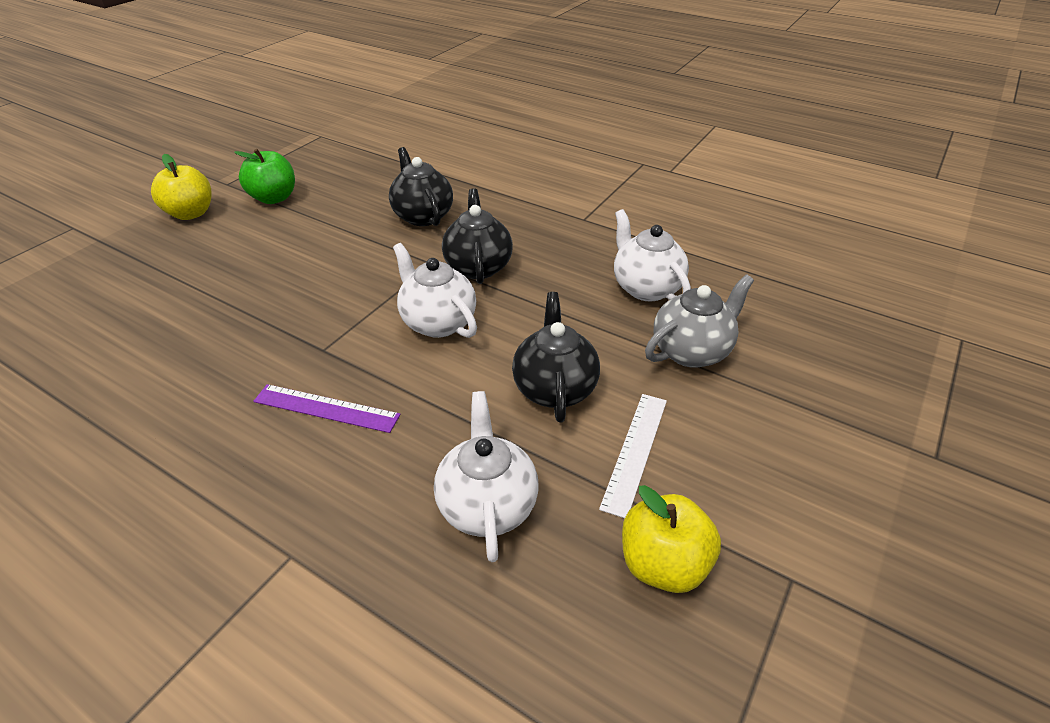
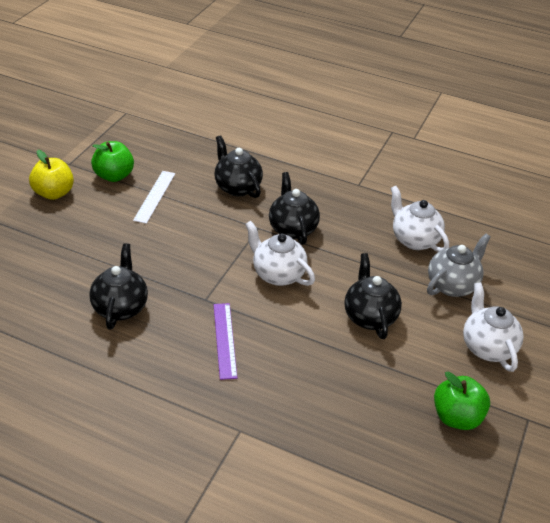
camera: 10 degrees left, 0 degrees up
(200, 353) = (120, 307): none -> black teapot
(326, 408) = (224, 340): purple ruler -> purple ruler turned 75 degrees clockwise
(487, 505) = (347, 392): white teapot -> white teapot (487, 347)
(635, 451) = (428, 354): white ruler -> white ruler (155, 196)
(663, 564) = (456, 417): yellow apple -> green apple

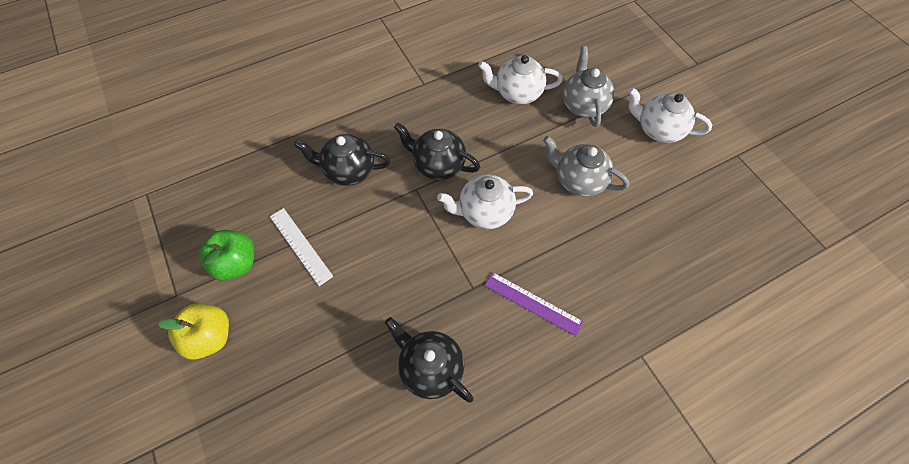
camera: 50 degrees left, 20 degrees up
(369, 316) = (578, 180): black teapot -> grey teapot
(456, 417) = (712, 196): green apple -> none

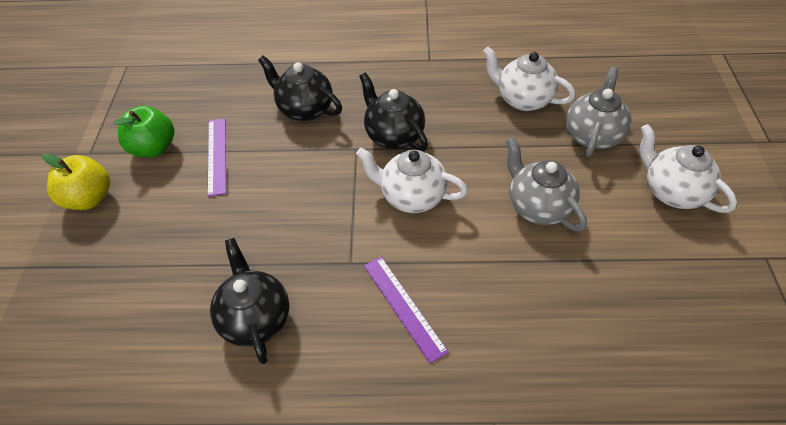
camera: 30 degrees right, 10 degrees down
(300, 245) = (217, 155): white ruler -> purple ruler

